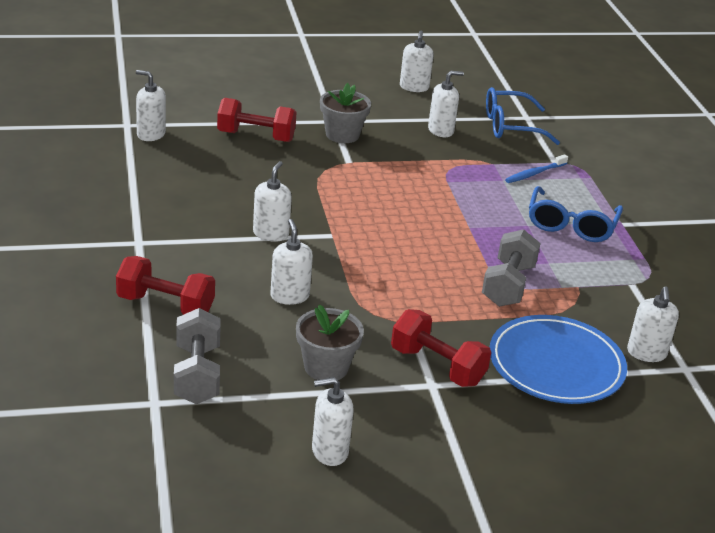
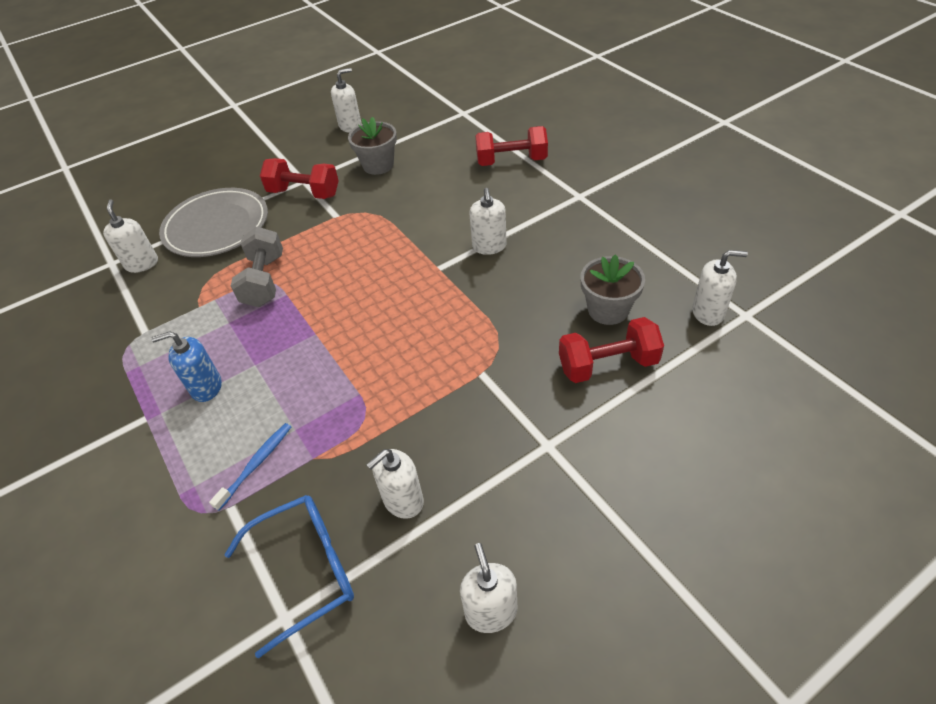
camera: 165 degrees right, 15 degrees up
(197, 374) = (453, 133): grey dumbbell -> none
(289, 296) = (434, 200): white soap dispenser -> none
(342, 135) = (519, 420): grey flower pot -> grey flower pot (608, 310)
(556, 365) = (216, 226): blue plate -> grey plate
(571, 225) = (206, 387): blue glasses -> blue soap dispenser

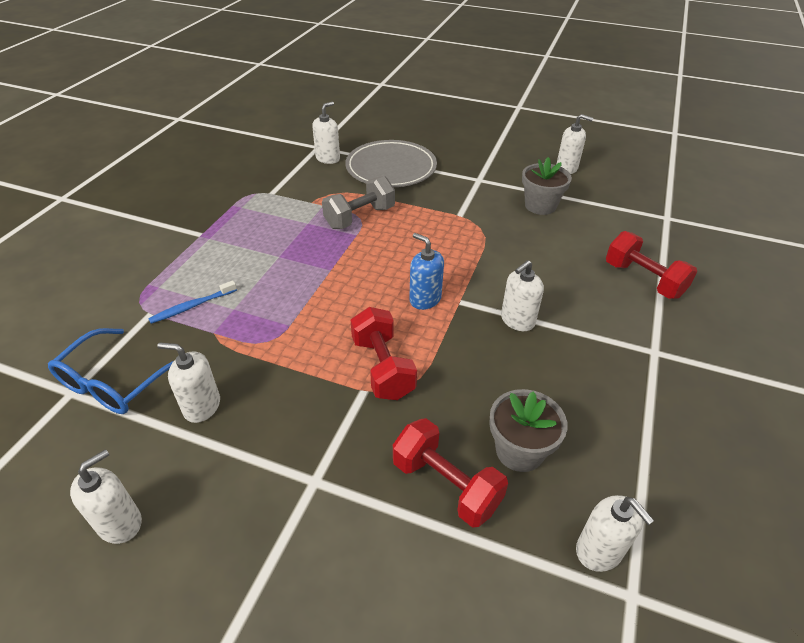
camera: 50 degrees right, 5 degrees down
(206, 387) = (243, 245): blue soap dispenser -> blue soap dispenser (425, 299)
(256, 464) = (192, 306): blue toothbrush -> blue toothbrush turned 150 degrees clockwise
(304, 193) = (466, 187): red dumbbell -> red dumbbell (383, 368)
(306, 570) = (114, 383): blue glasses -> blue glasses turned 90 degrees clockwise

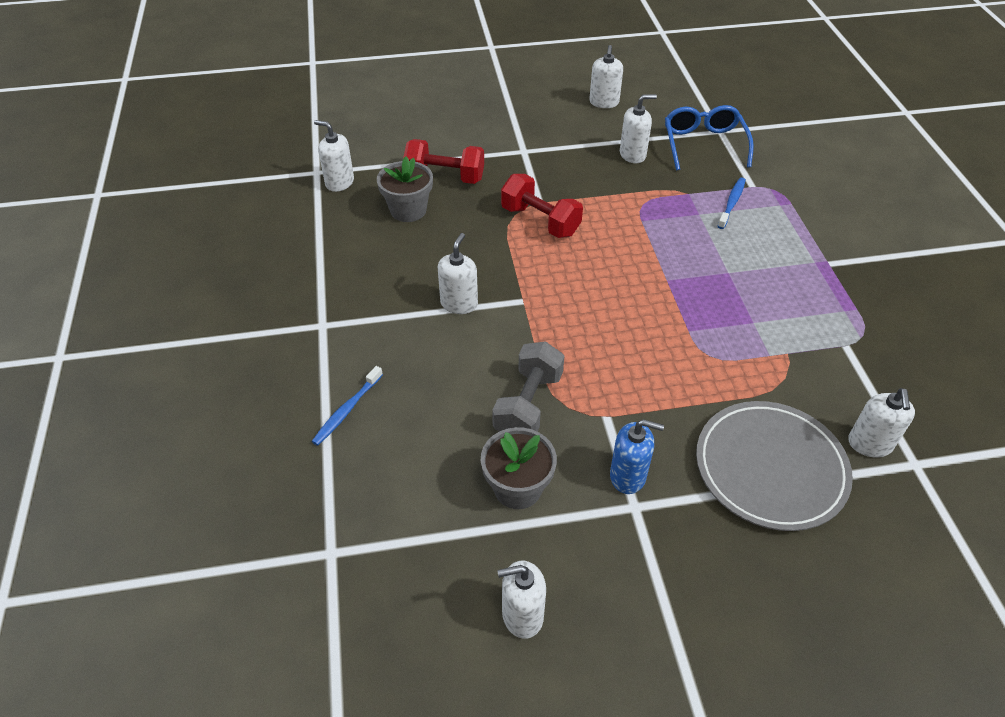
camera: 150 degrees right, 5 degrees up
(360, 217) = (711, 357): grey dumbbell -> grey dumbbell (528, 405)
(425, 299) = (555, 289): blue soap dispenser -> blue soap dispenser (628, 476)
(643, 280) = (347, 410): red dumbbell -> blue toothbrush

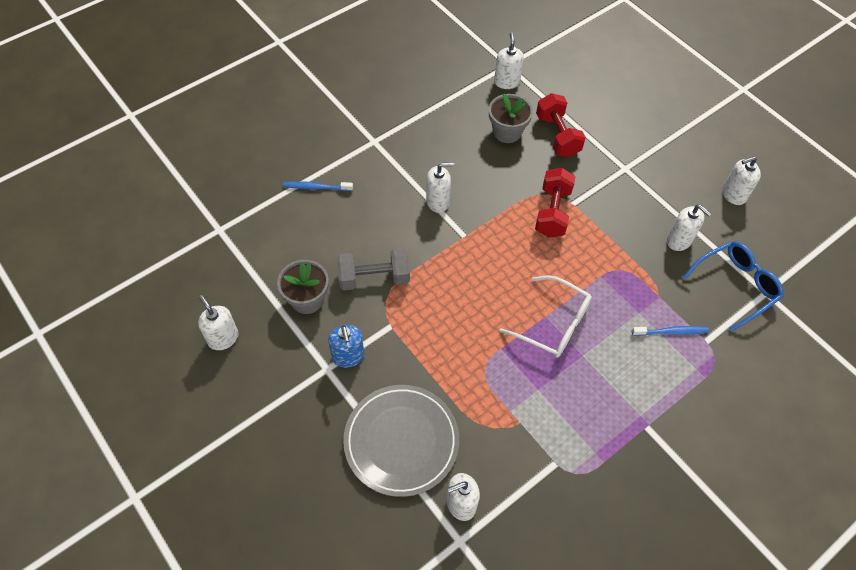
camera: 60 degrees right, 10 degrees up
(680, 278) = (554, 324): none -> white glasses

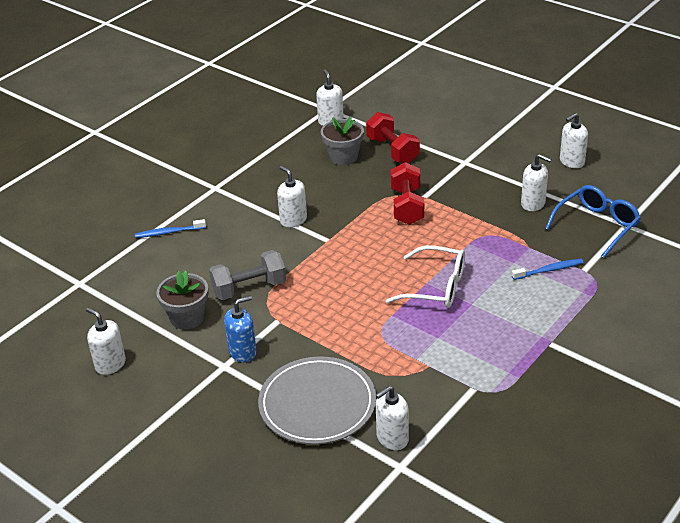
camera: 10 degrees left, 20 degrees down
(348, 356) = (243, 352): blue soap dispenser -> blue soap dispenser turned 90 degrees counterclockwise
(438, 202) = (293, 220): white soap dispenser -> white soap dispenser turned 105 degrees counterclockwise

